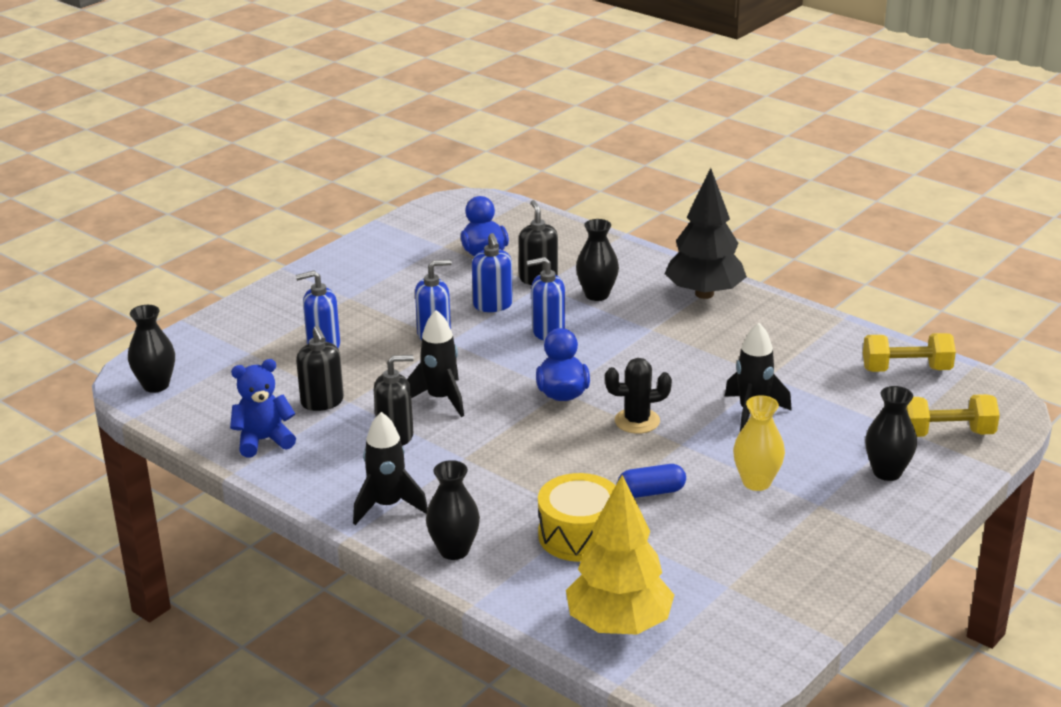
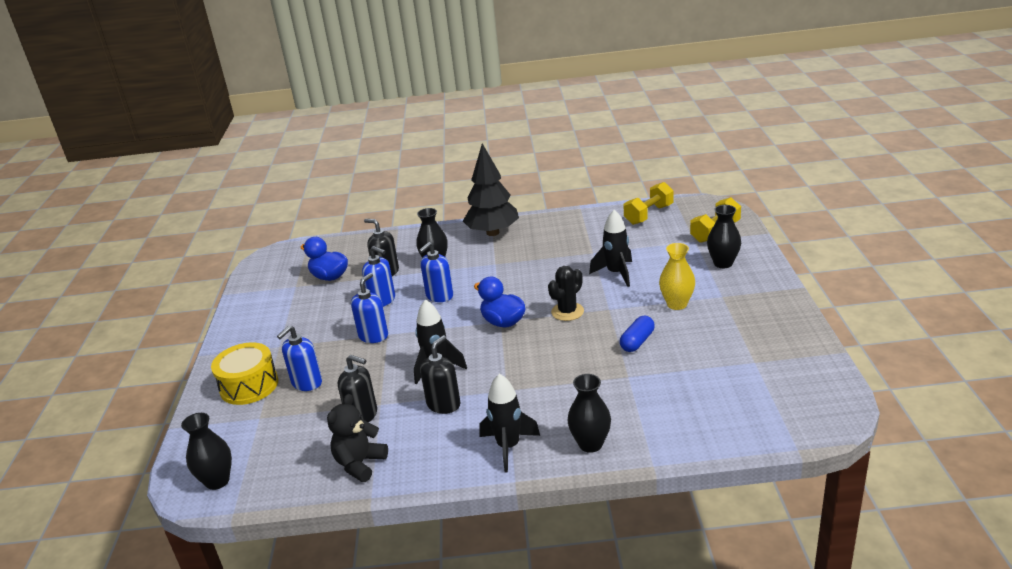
camera: 40 degrees left, 0 degrees up
(263, 440) = (360, 464): blue teddy bear -> black teddy bear
(579, 535) = (641, 388): yellow drum -> yellow drum (249, 386)
(619, 624) = (742, 419): yellow tree -> none

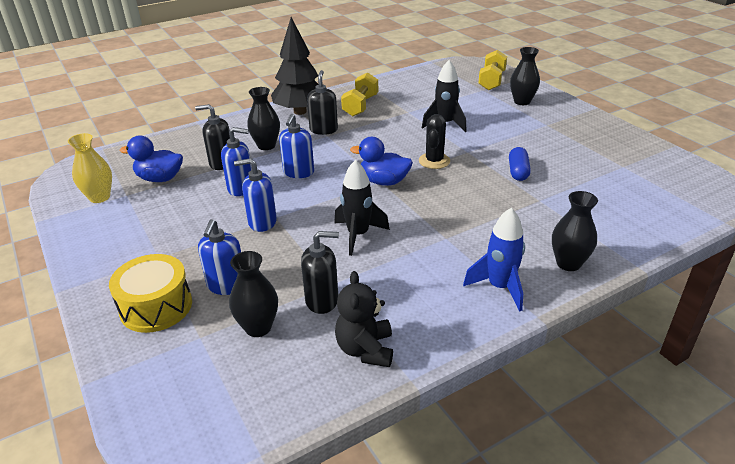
camera: 30 degrees left, 5 degrees up
(217, 481) = (206, 425): black vase -> black vase (258, 327)
(373, 336) = (262, 222): blue soap dispenser -> blue soap dispenser turned 90 degrees counterclockwise
(443, 404) = (398, 266): black soap dispenser -> black soap dispenser (323, 130)
(508, 447) = (499, 287): black rocket -> blue rocket
(649, 215) = (426, 77): yellow dumbbell -> yellow dumbbell (360, 106)
(677, 304) = (519, 137): yellow vase -> yellow vase (99, 197)

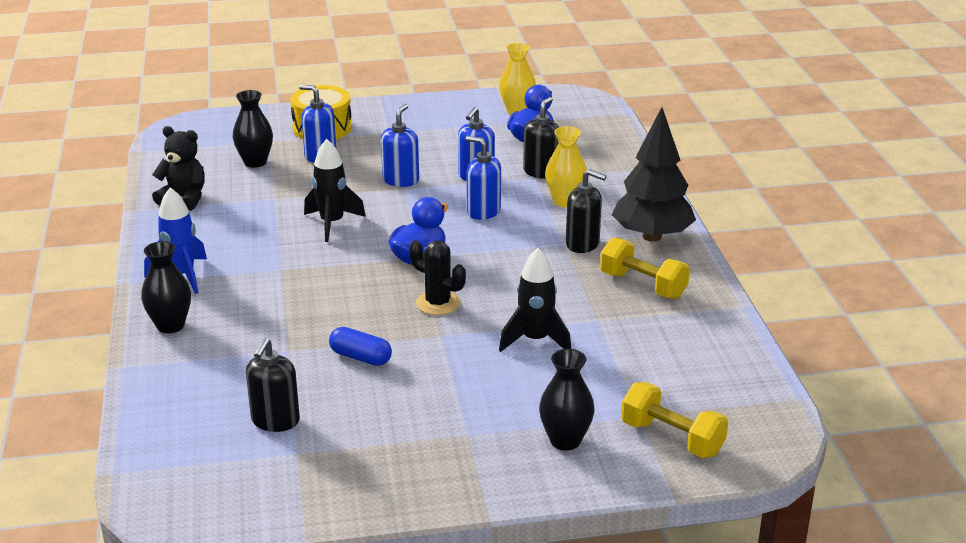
camera: 110 degrees right, 5 degrees down
(266, 146) = (565, 201): black vase -> yellow vase
(322, 300) = (258, 191): black soap dispenser -> black soap dispenser (275, 421)

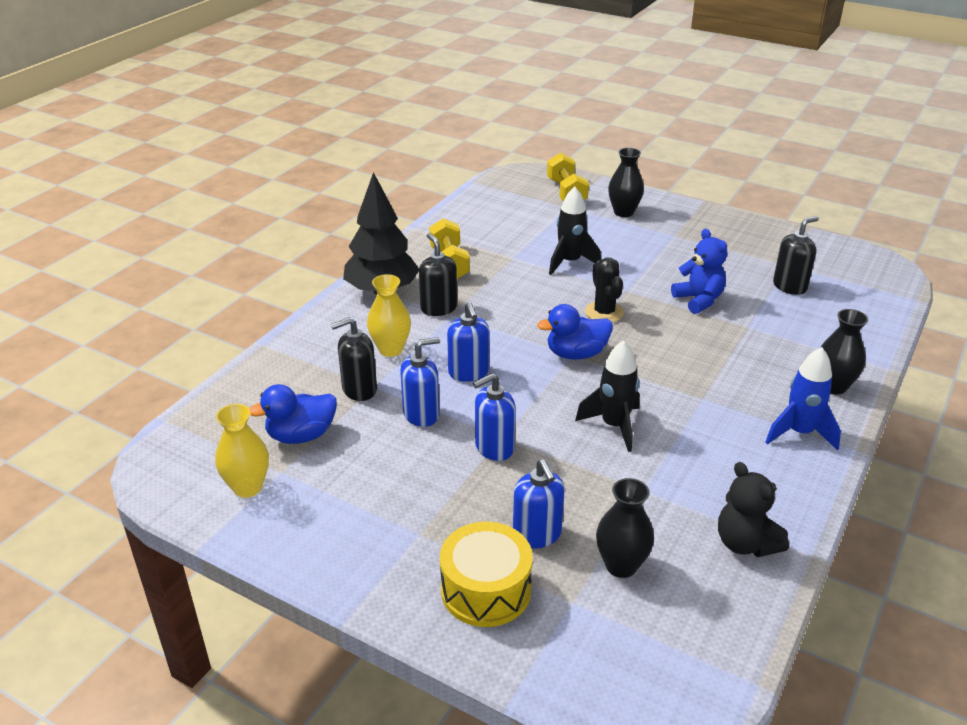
camera: 140 degrees left, 5 degrees up
(360, 357) = (698, 300): blue capsule -> blue teddy bear

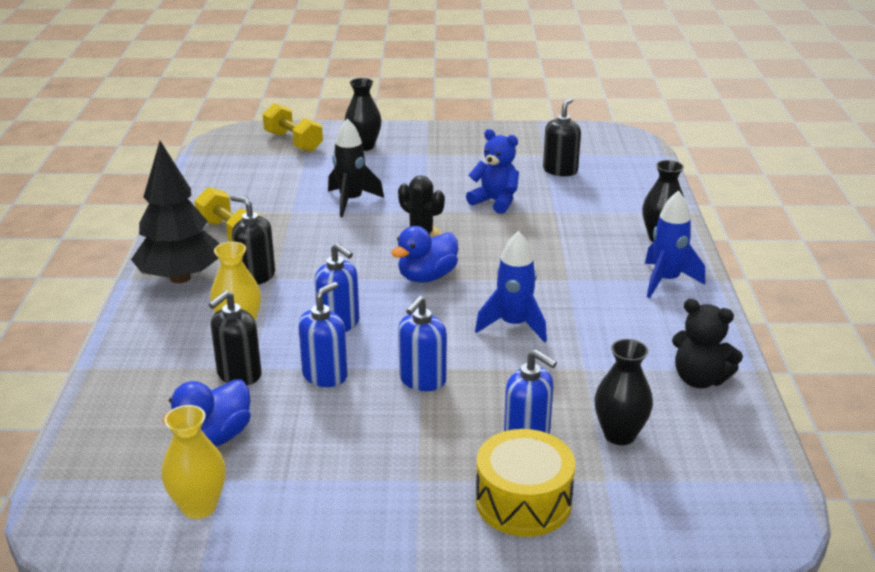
camera: 30 degrees left, 5 degrees down
(614, 426) = (514, 325): black rocket -> blue rocket

